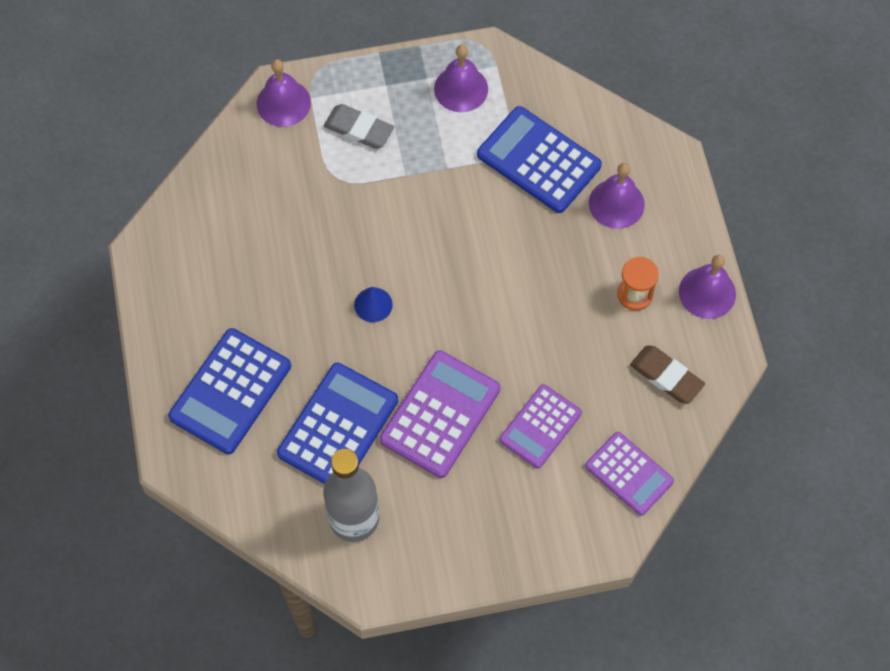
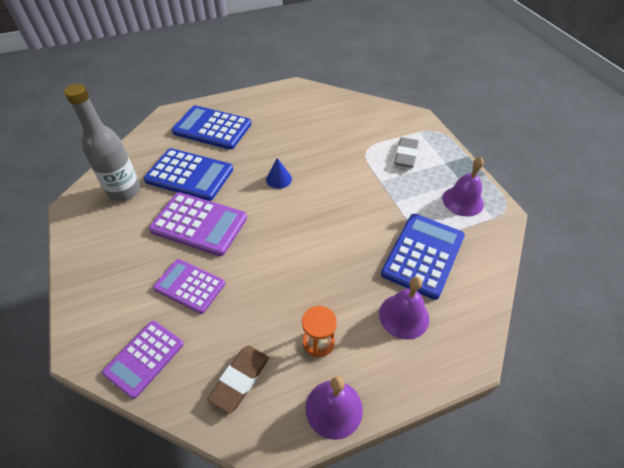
camera: 80 degrees right, 15 degrees down
(283, 103) = (409, 121): purple bell -> none

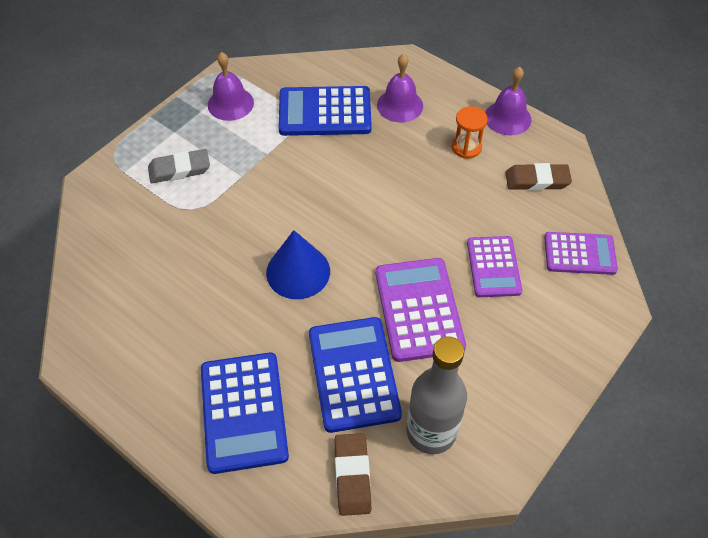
camera: 120 degrees left, 5 degrees up
(139, 152) = (352, 475): none -> brown eraser
(279, 179) = (298, 272): blue cone -> blue cone, size x1.78

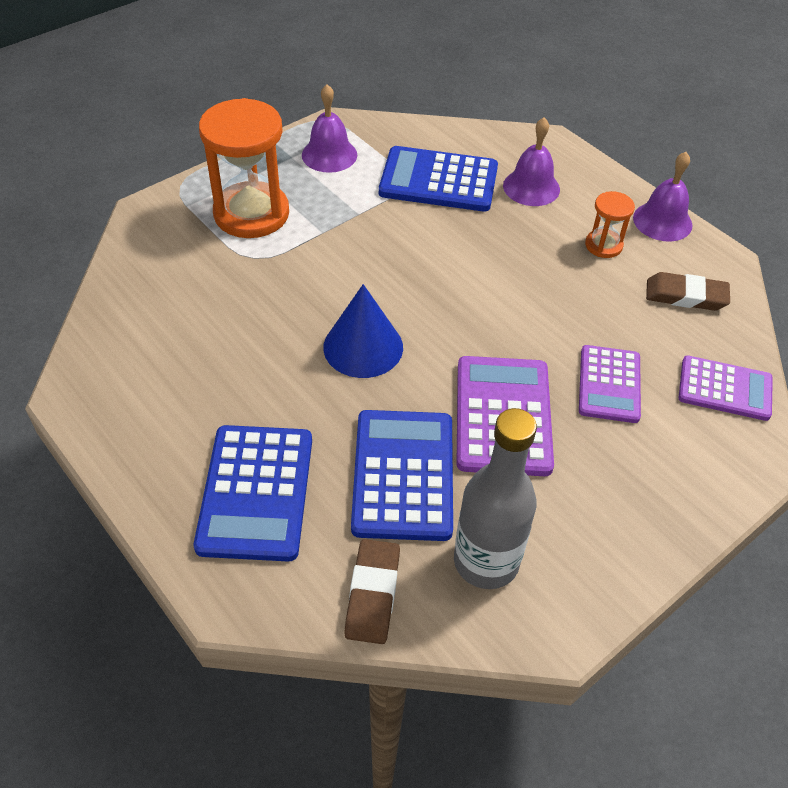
camera: 10 degrees right, 5 degrees down
(179, 169) = (251, 213): grey eraser -> orange hourglass

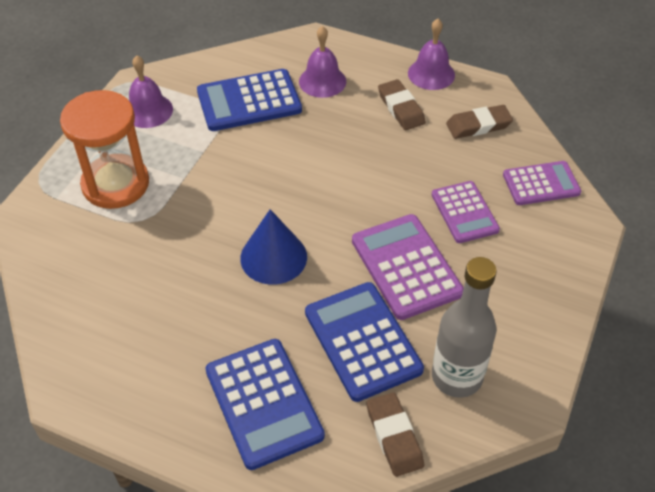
camera: 25 degrees left, 0 degrees up
(603, 245) = (401, 108): orange hourglass -> brown eraser

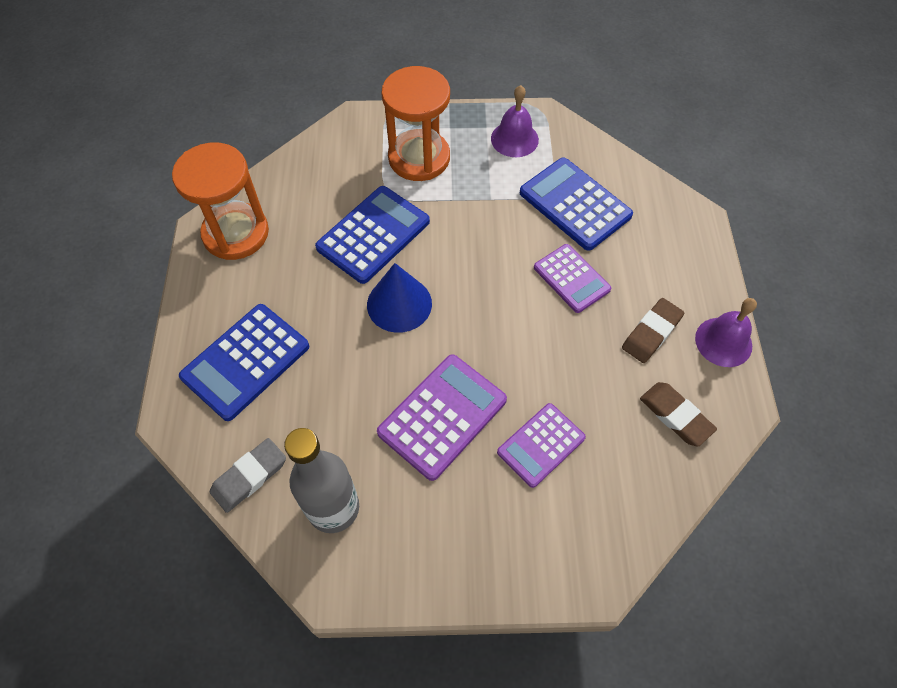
camera: 65 degrees right, 10 degrees up
(95, 366) = (236, 233): none -> orange hourglass
(322, 81) = (642, 250): purple bell -> none
(362, 341) = (339, 412): blue calculator -> blue calculator (373, 235)
(394, 436) = (249, 476): brown eraser -> grey eraser
(541, 184) = (627, 509): purple calculator -> purple calculator (571, 278)

